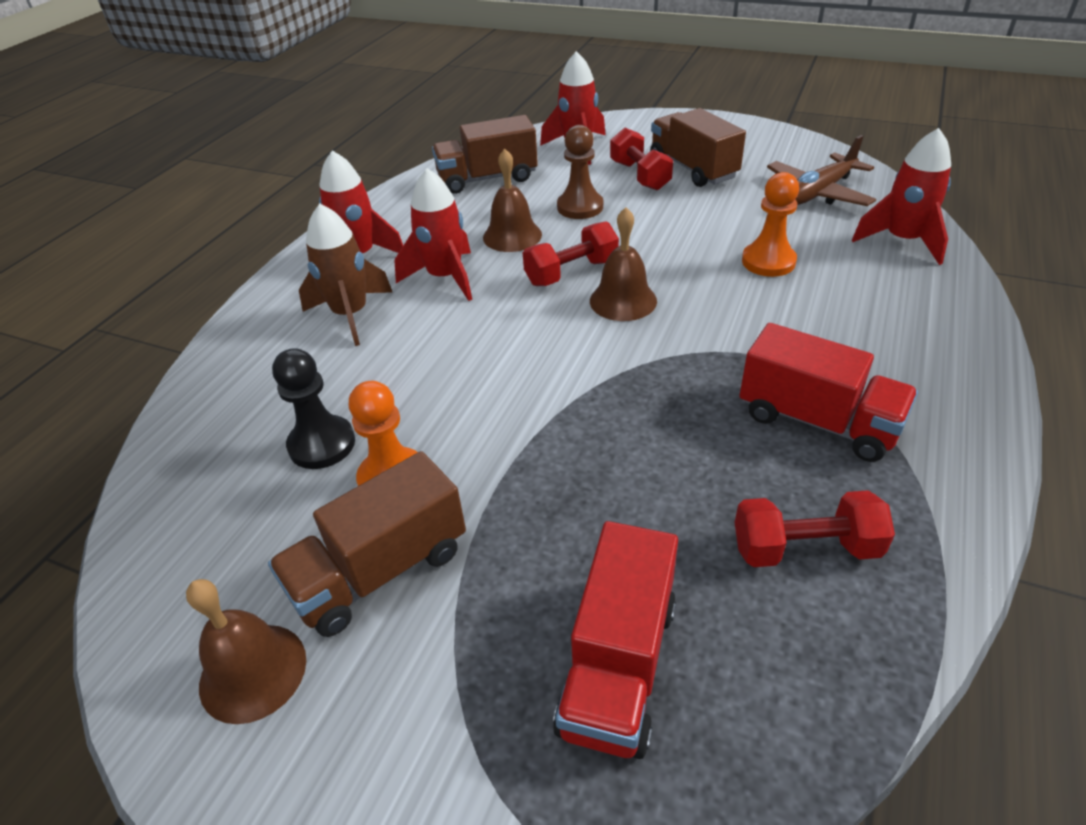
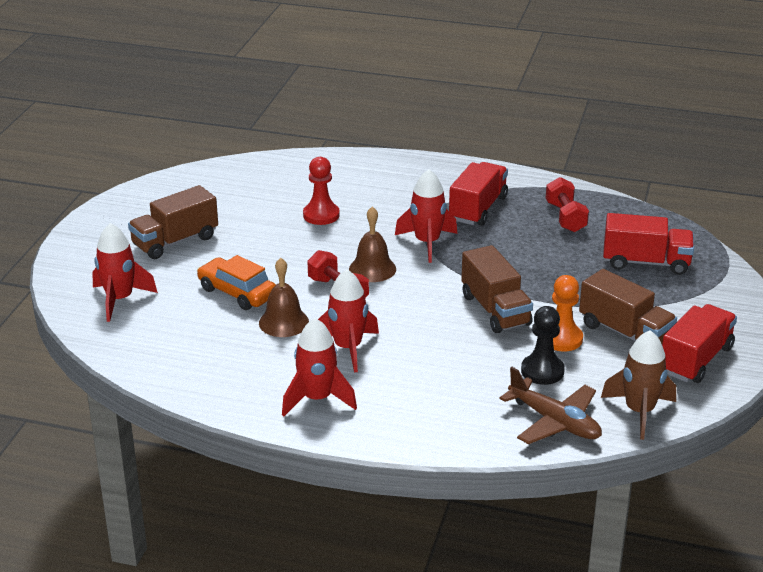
camera: 100 degrees left, 10 degrees down
(253, 672) = (695, 360): brown bell -> red truck
(351, 315) = (403, 387): brown rocket -> brown rocket (639, 412)
(487, 178) = (177, 346): brown truck -> brown truck (495, 310)
(580, 207) = (237, 292): brown pawn -> orange car
(640, 176) = (184, 266): red dumbbell -> none
(768, 262) = (321, 215): orange pawn -> red pawn
(818, 193) = (225, 192): brown plane -> brown plane (554, 422)
(902, 241) = (294, 169): red rocket -> red rocket (427, 243)

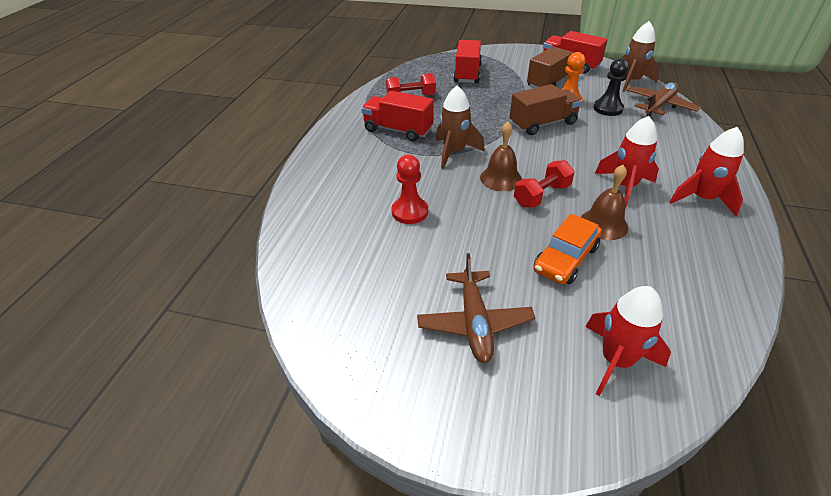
camera: 90 degrees left, 10 degrees up
(175, 241) = (474, 322): brown truck -> brown plane
(427, 243) = (454, 152): red rocket -> brown rocket

